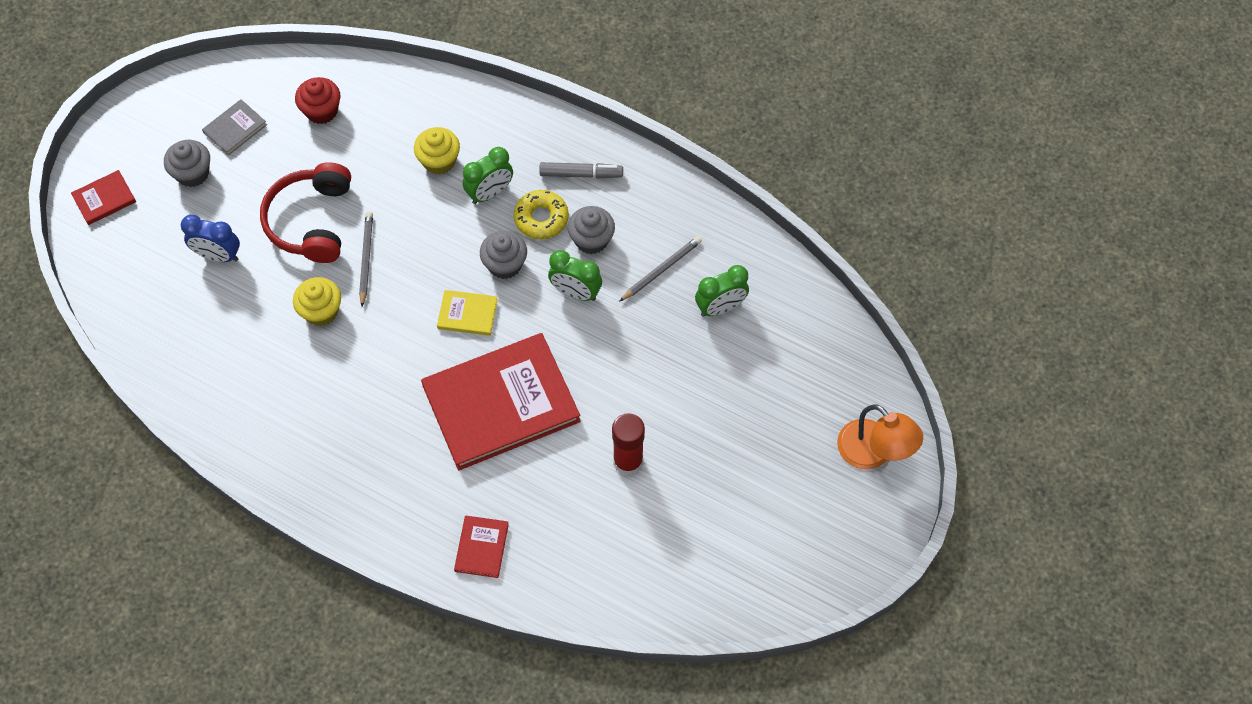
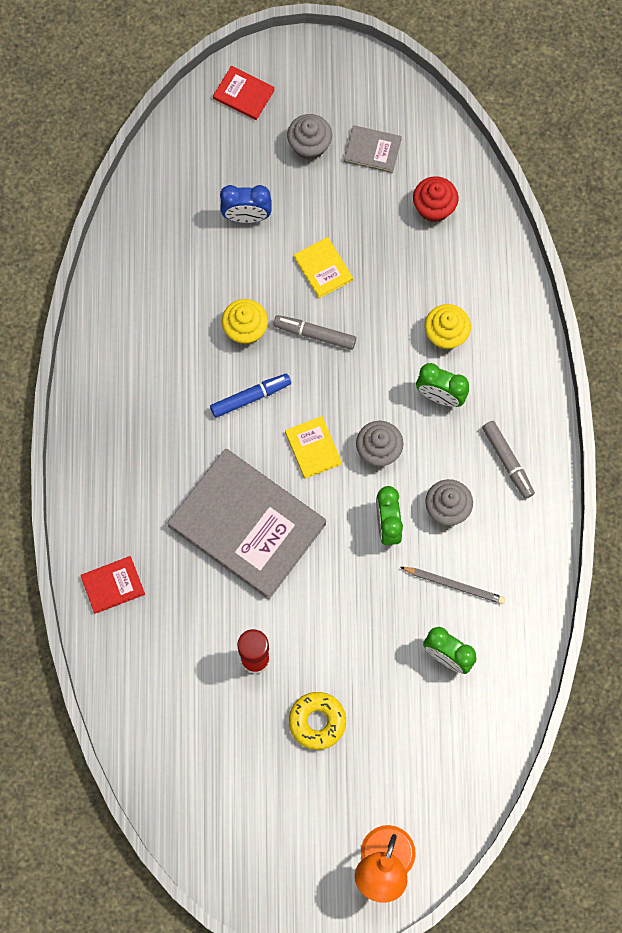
camera: 60 degrees right, 10 degrees up
(218, 255) = (246, 216): blue clock -> blue clock turned 75 degrees counterclockwise
(312, 221) = (323, 268): red headphones -> yellow book
(366, 259) = (315, 334): grey pencil -> grey marker
(386, 339) = (250, 397): none -> blue marker
(501, 403) = (247, 525): red book -> grey book
(541, 218) = (442, 454): yellow donut -> yellow donut (317, 722)

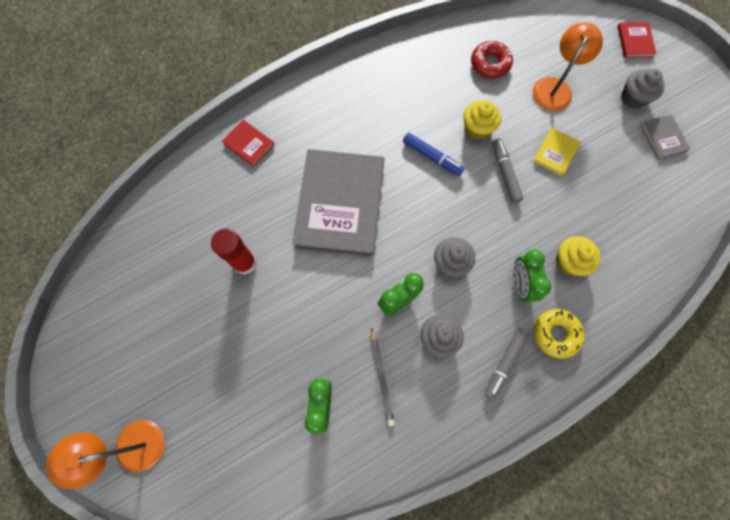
camera: 60 degrees right, 0 degrees up
(174, 265) = (490, 64): none -> red donut
(246, 216) = (555, 87): blue clock -> orange lamp
(313, 448) = (423, 217): yellow book -> none
(317, 722) = (220, 332): yellow donut -> yellow donut (555, 334)
(434, 208) = (655, 200): red cupcake -> none

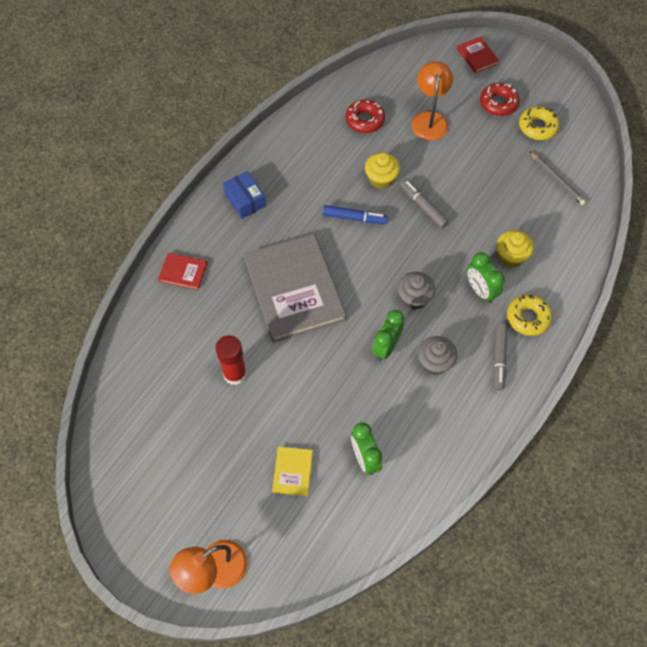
camera: 25 degrees left, 10 degrees down
(338, 98) = (245, 200): none -> blue box
(381, 377) = (404, 414): grey pencil -> grey pencil (557, 180)
(555, 153) = (457, 173): yellow book -> yellow book (293, 472)
(633, 98) = (498, 103): grey cupcake -> red donut
(663, 138) = (537, 127): grey book -> yellow donut

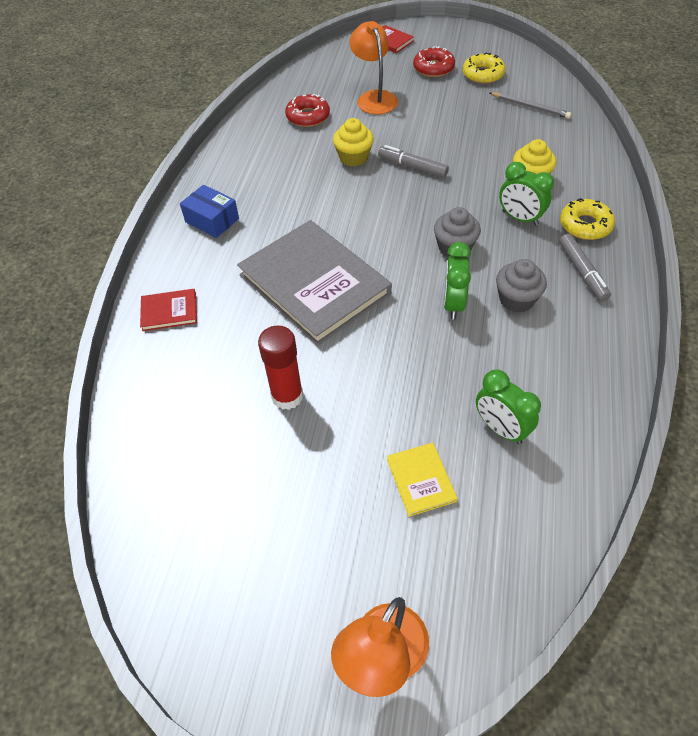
camera: 20 degrees left, 10 degrees down
(354, 218) = (345, 198): blue marker -> none

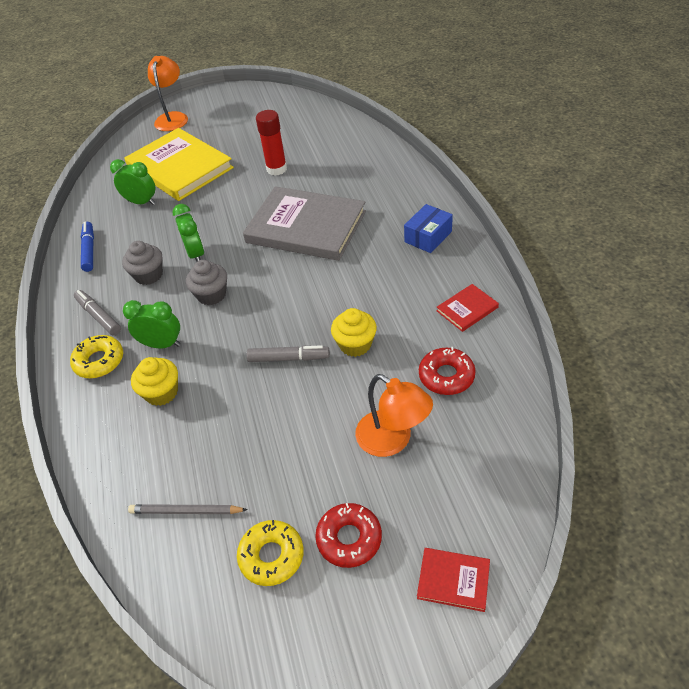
camera: 155 degrees right, 5 degrees down
(169, 311) = (391, 175): red book -> red book (467, 309)
(212, 220) = (428, 236): blue box -> blue box turned 60 degrees counterclockwise
(421, 480) = (180, 167): yellow book -> yellow book, size x2.36
(589, 371) = (89, 250): none -> blue marker

